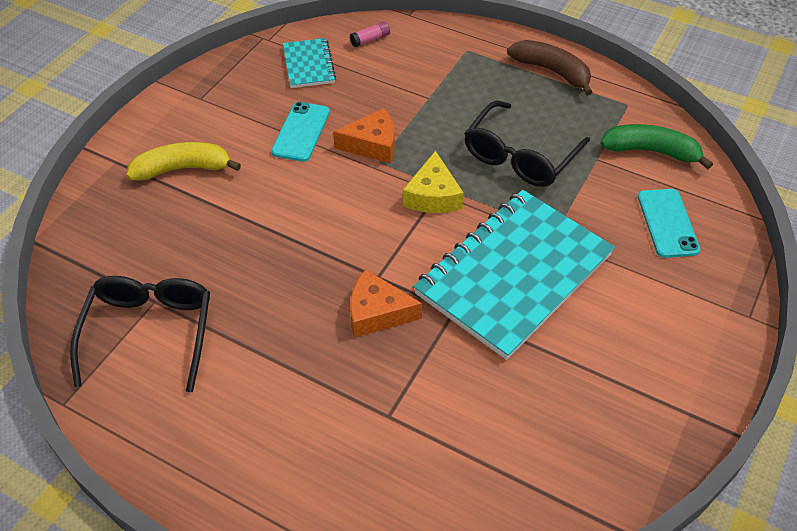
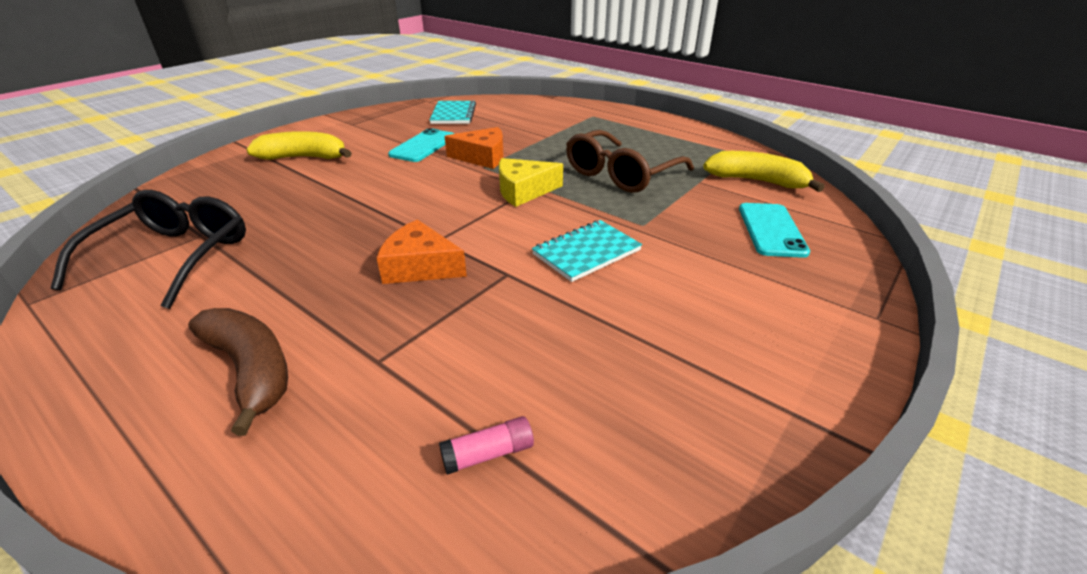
camera: 10 degrees right, 15 degrees down
(370, 39) = (512, 106): pink glue stick -> pink glue stick (488, 454)
(433, 195) = (523, 191): yellow cheese -> yellow cheese turned 60 degrees clockwise
(514, 275) = (586, 252): turquoise notebook -> turquoise notebook, size x0.46
(520, 156) = (621, 174): black glasses -> brown glasses
(552, 71) = (666, 130): brown banana -> brown banana (251, 370)
(651, 151) = (756, 181): green banana -> yellow banana

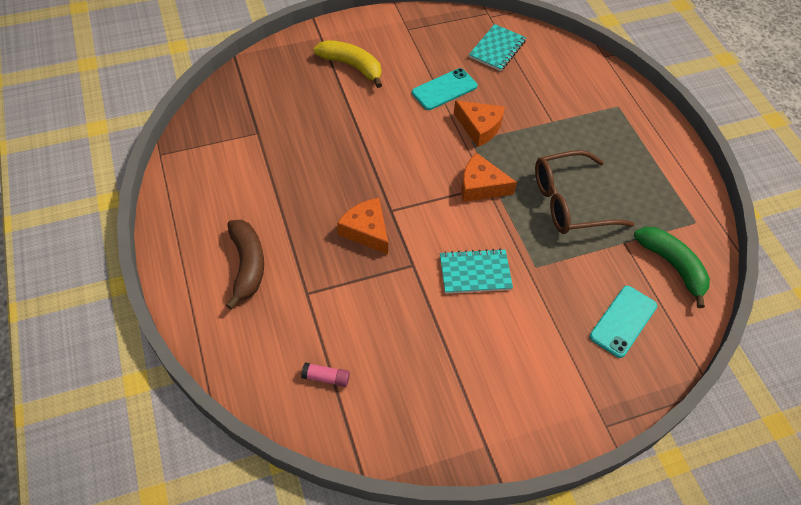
camera: 30 degrees right, 20 degrees up
(174, 257) = (237, 148): black glasses -> none
(523, 191) = (481, 186): yellow cheese -> orange cheese
(756, 181) = (672, 266): yellow banana -> green banana

